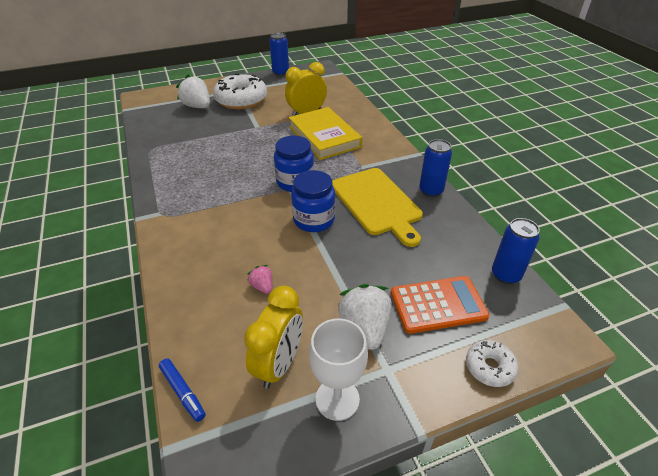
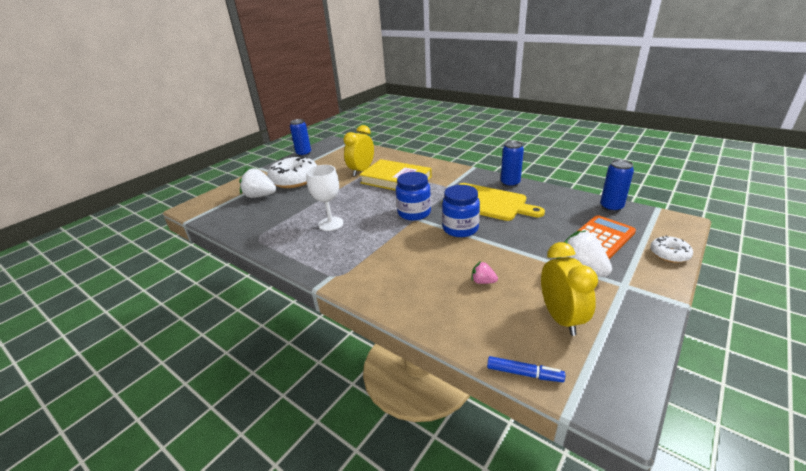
camera: 30 degrees left, 10 degrees down
(337, 399) = (622, 316): white goblet -> white goblet (331, 224)

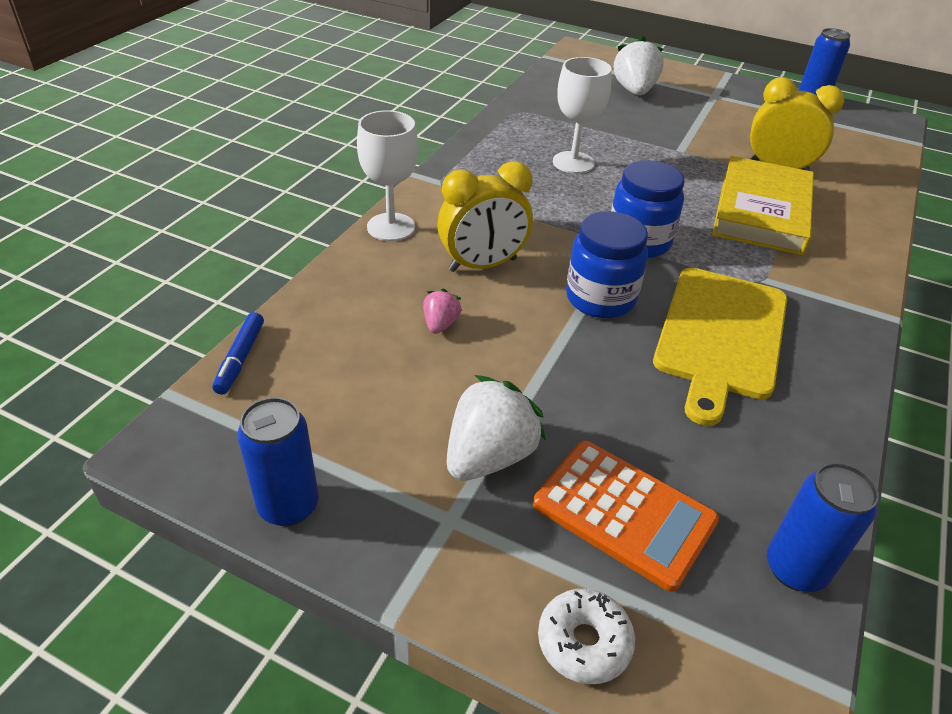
camera: 75 degrees right, 10 degrees up
(294, 180) = (703, 109): white donut -> none
(381, 299) = (391, 227): none -> white goblet
(510, 183) = (837, 377): blue can -> blue can (288, 506)
(561, 318) = (351, 410): yellow clock -> yellow clock (483, 265)

